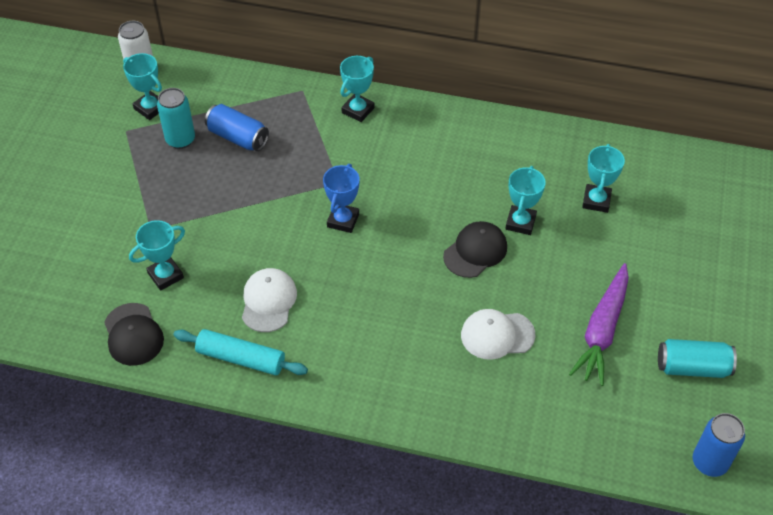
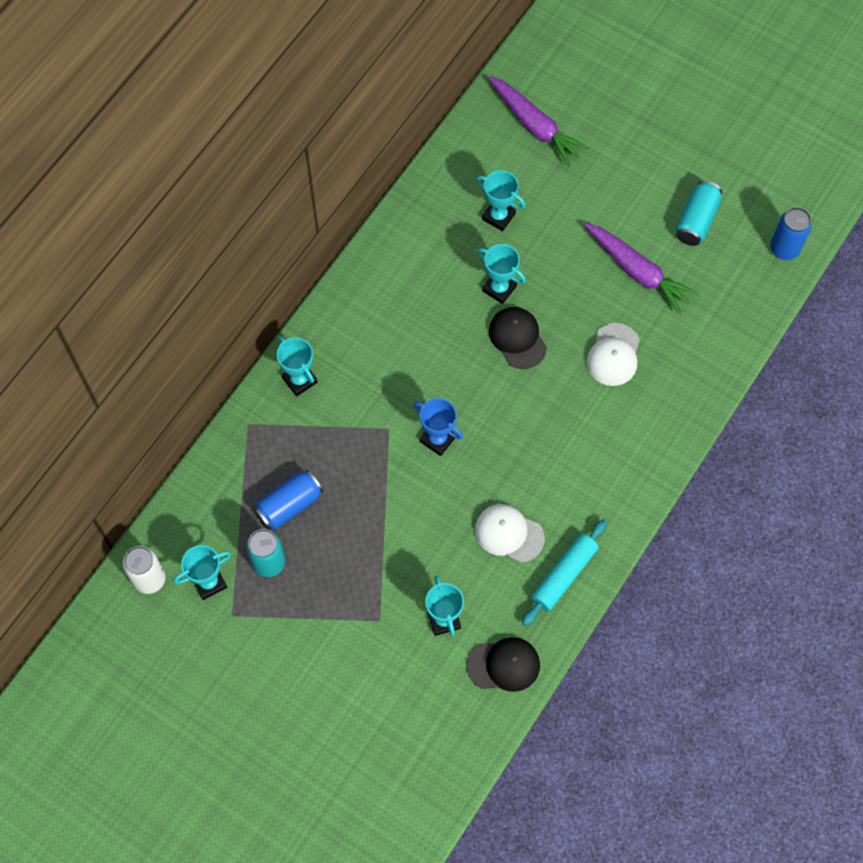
camera: 70 degrees left, 15 degrees up
(711, 201) = (534, 126): none -> purple carrot

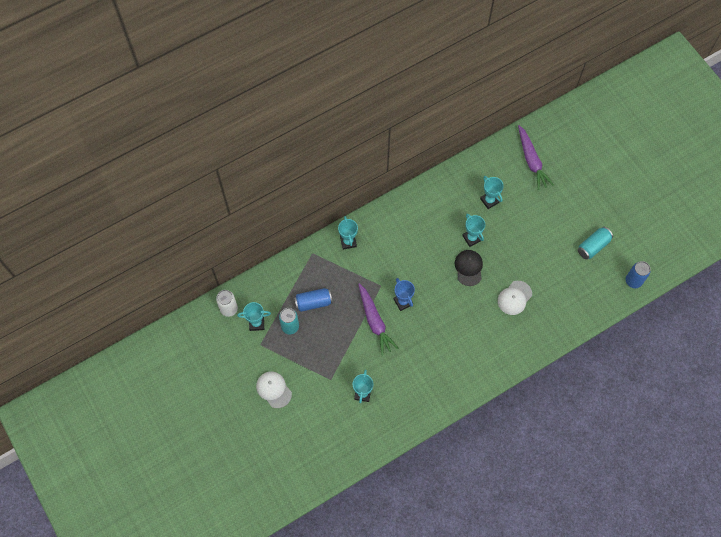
camera: 25 degrees right, 0 degrees up
(503, 665) = (381, 430): black cap -> none
(509, 534) = (416, 365): white cap -> white cap (273, 389)
(564, 575) = (434, 399): turquoise rolling pin -> none
(637, 271) = (548, 260): purple carrot -> purple carrot (375, 321)

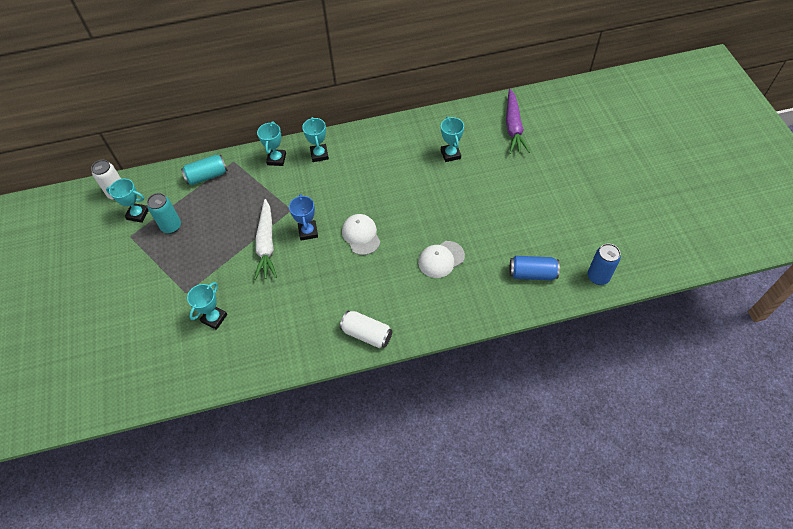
camera: 20 degrees right, 10 degrees down
(273, 389) = (117, 286): white cap -> white cap (361, 235)
(313, 302) = (209, 208): blue can -> blue can (532, 273)
(375, 321) = (266, 244): purple carrot -> white carrot
(468, 268) = (399, 215): black cap -> none
(471, 238) = (415, 186): turquoise trophy -> turquoise trophy (319, 154)
(482, 373) = (367, 334): none -> white can
(593, 246) = (558, 227): turquoise can -> turquoise can (207, 176)

